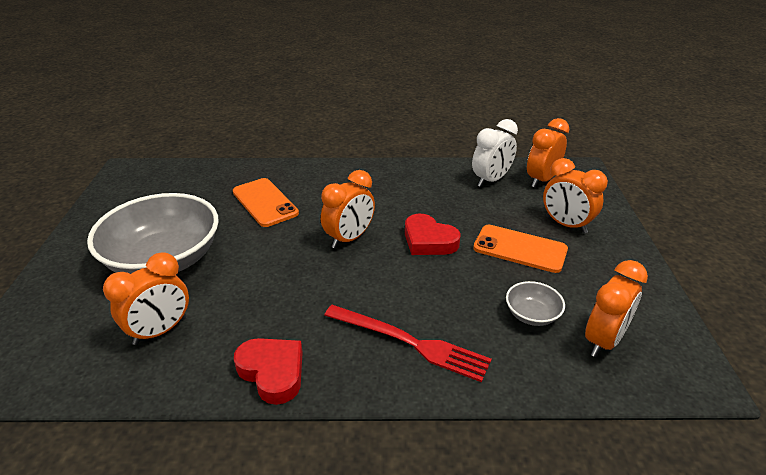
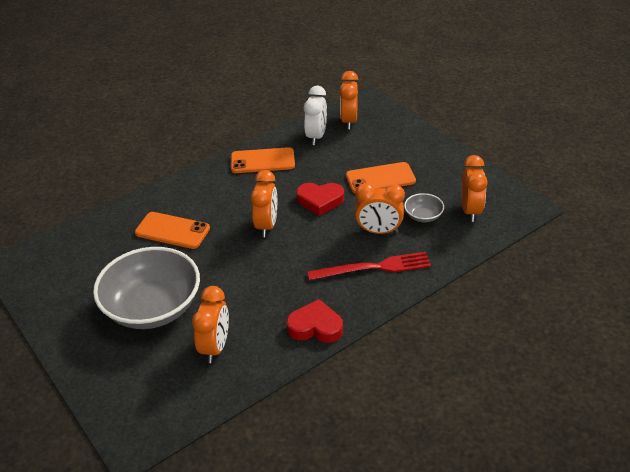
camera: 35 degrees left, 5 degrees up
(413, 180) = (262, 161): none -> orange phone
(566, 225) = (392, 148): orange clock -> orange clock (378, 231)

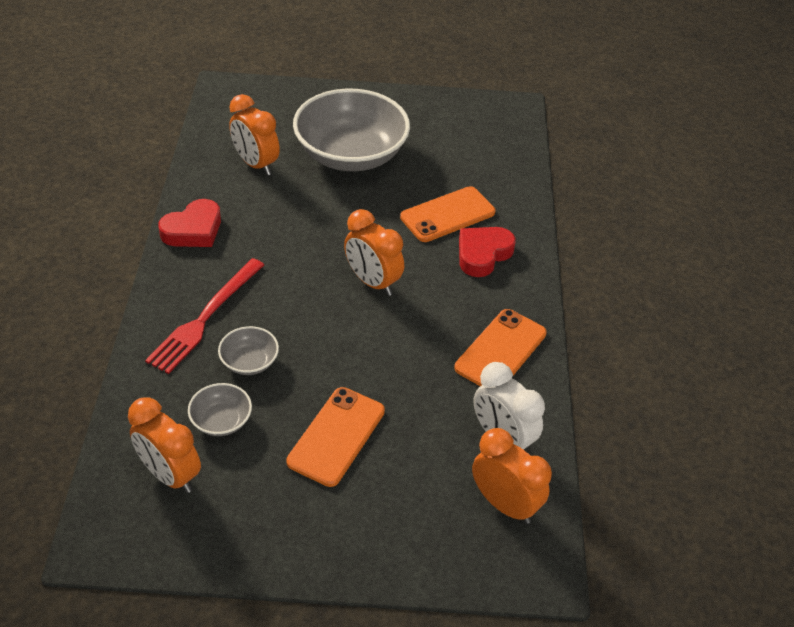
camera: 125 degrees right, 5 degrees up
(320, 201) = (362, 350): red heart -> red heart (483, 254)
(378, 231) = (249, 362): orange clock -> grey bowl

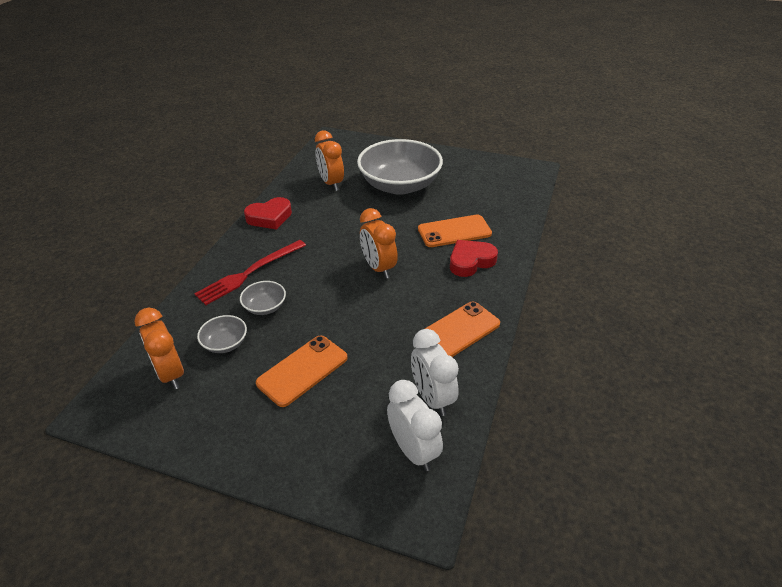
camera: 20 degrees right, 5 degrees down
(504, 504) = (413, 450): orange clock -> white clock

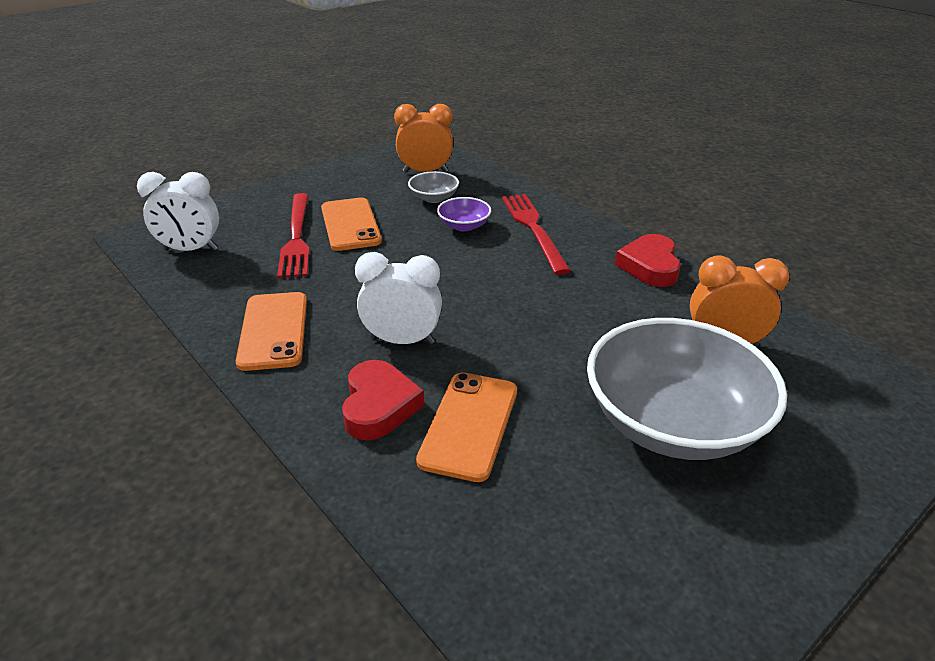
camera: 120 degrees right, 5 degrees down
(265, 307) = (464, 226): grey bowl -> purple bowl
(344, 392) = (296, 237): none -> red fork
(378, 268) = (453, 315): orange clock -> none
(432, 398) = (221, 278): white clock -> white clock (402, 341)

